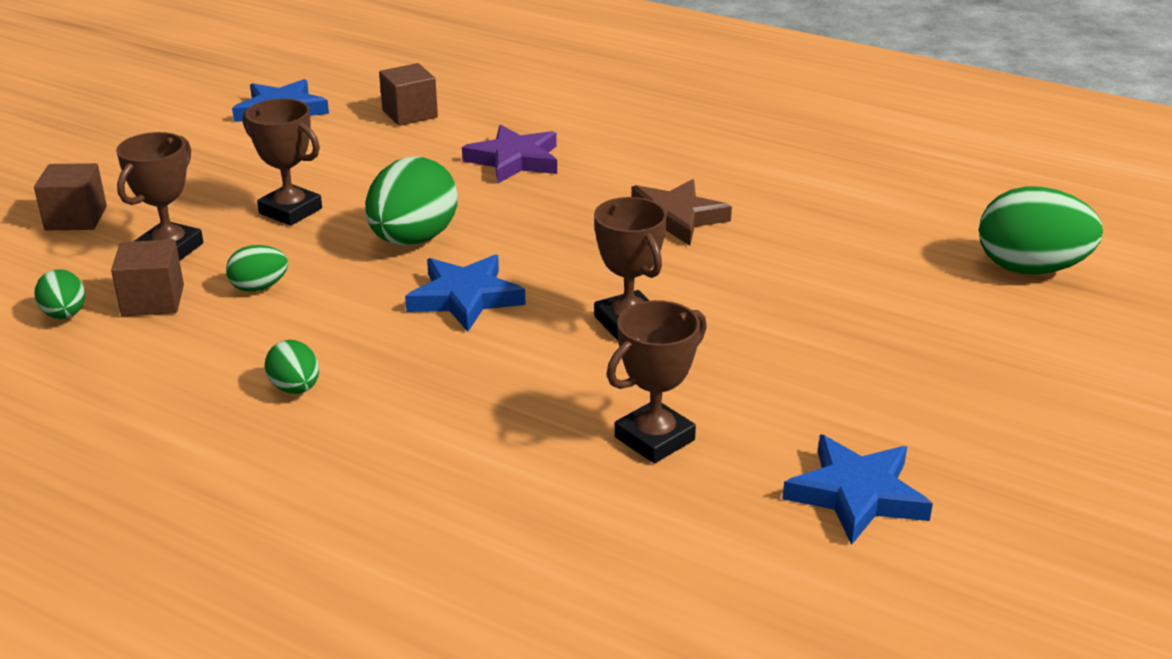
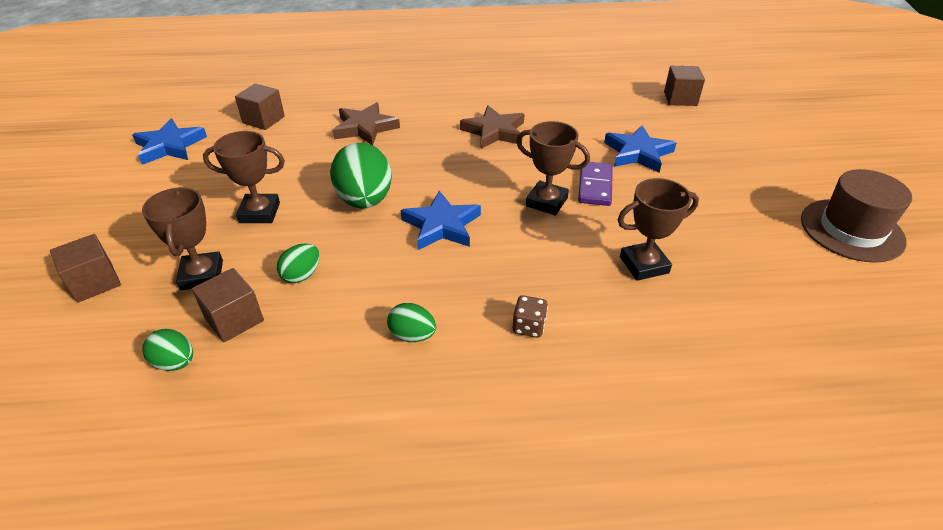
camera: 35 degrees left, 10 degrees up
(425, 436) = (529, 326): none -> brown dice
(514, 160) = (365, 128): purple star -> brown star
(654, 439) = (644, 265): brown trophy -> brown trophy turned 60 degrees clockwise
(721, 329) = (595, 186): none -> purple domino
(856, 495) = (764, 249): blue star -> blue star (638, 153)
(1030, 269) = (680, 98): green egg -> brown cube
(1042, 533) = (851, 230): none -> brown hat

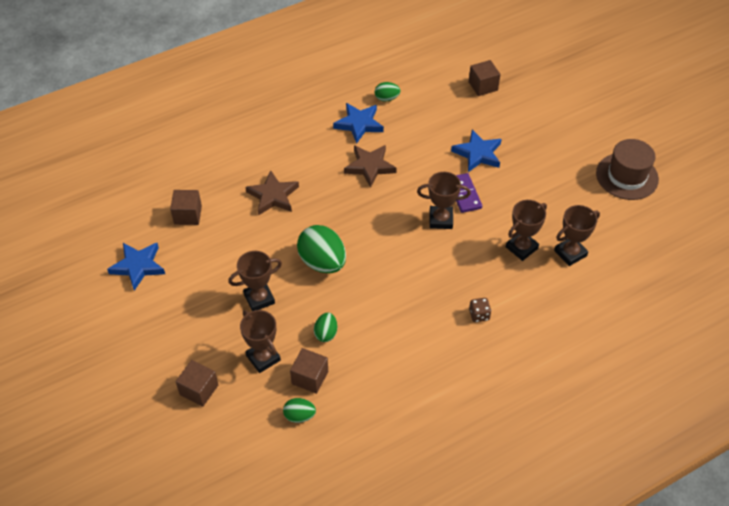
camera: 25 degrees left, 10 degrees up
(412, 335) = (419, 346): green egg -> green egg (386, 98)
(442, 225) = (386, 263): blue star -> blue star (359, 124)
(719, 294) = (570, 253): none -> brown trophy

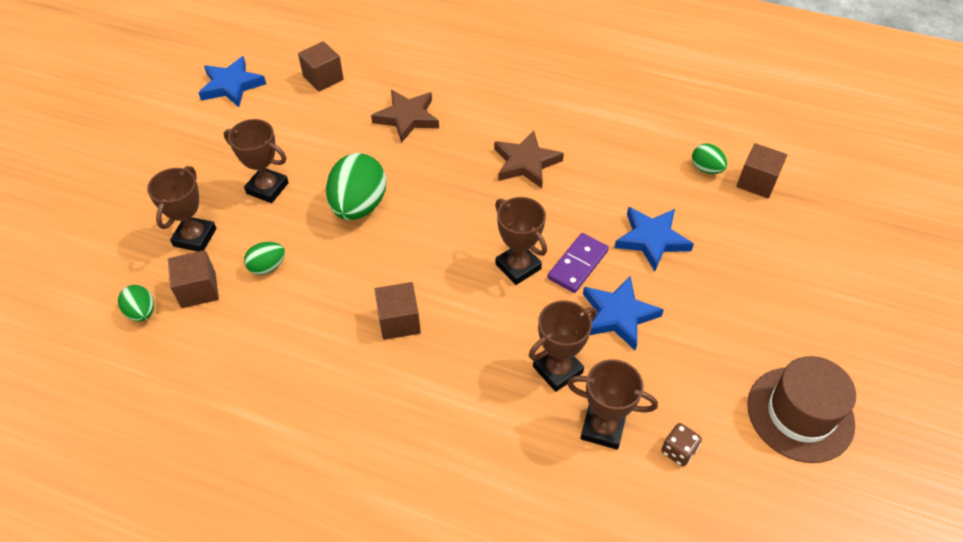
camera: 50 degrees right, 0 degrees up
(199, 390) = (118, 215): brown cube -> brown cube (399, 321)
(359, 124) = (573, 119): blue star -> blue star (618, 315)
(386, 98) = (634, 118): green egg -> green egg (706, 169)
(479, 315) = (414, 389): brown dice -> brown dice (678, 451)
(521, 248) = (557, 370): brown trophy -> brown trophy turned 45 degrees counterclockwise

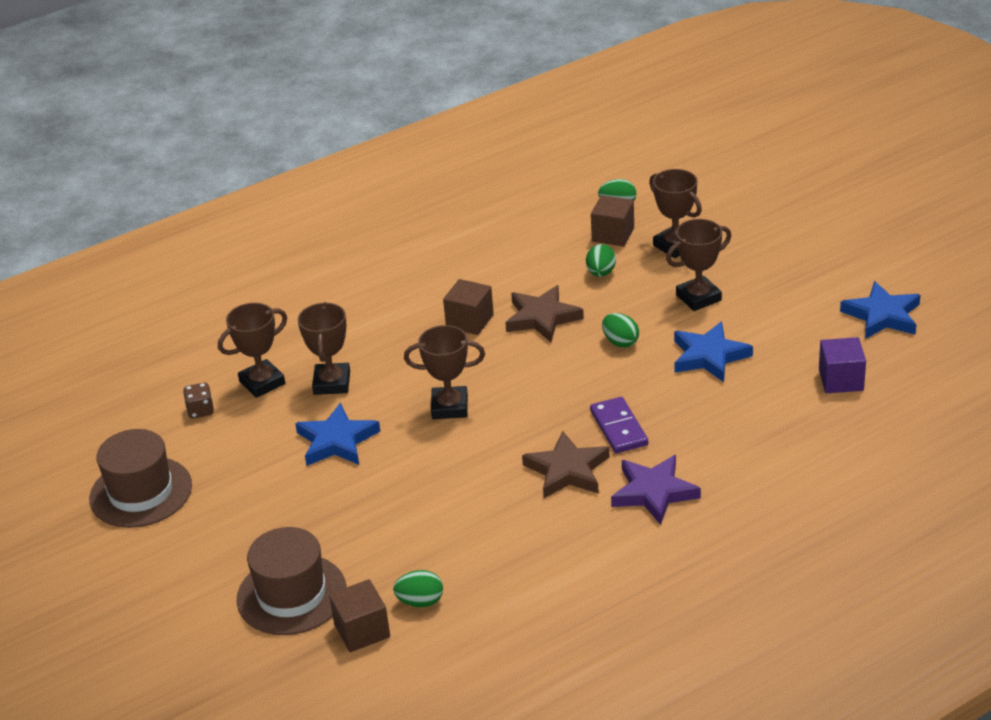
camera: 130 degrees right, 15 degrees down
(323, 78) = (841, 380): brown cube -> purple cube
(359, 206) = (620, 342): green egg -> green egg, size x0.51
(407, 118) = (716, 416): brown star -> brown star (542, 318)
(508, 113) = (653, 492): none -> purple star
(578, 265) = (411, 444): purple domino -> purple domino (618, 428)
(651, 240) = (383, 506): blue star -> blue star (709, 356)
(773, 237) = (291, 594): none -> brown hat

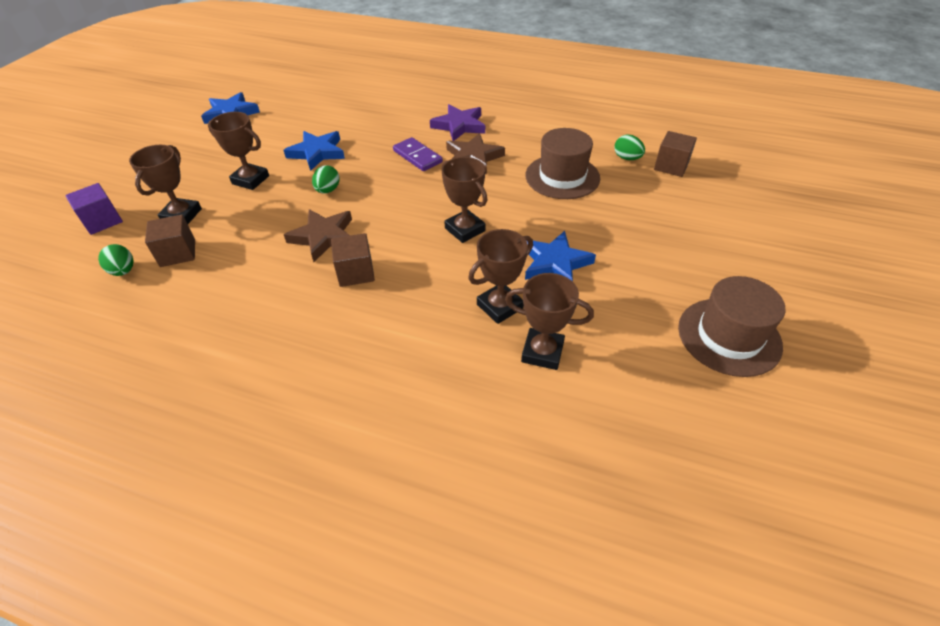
camera: 130 degrees left, 10 degrees up
(200, 410) = (615, 370): brown dice -> none
(291, 594) = (689, 203): brown hat -> brown hat (562, 177)
(601, 273) = (242, 235): green egg -> none
(618, 428) = (417, 156): purple domino -> purple domino turned 75 degrees counterclockwise
(841, 380) = (307, 107): purple cube -> purple cube (102, 221)

